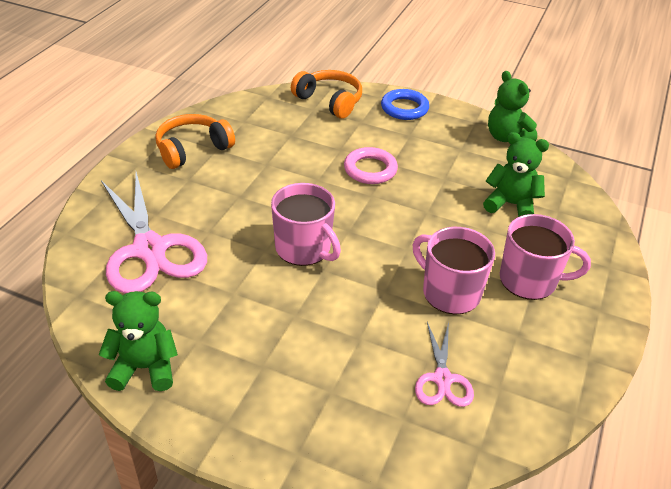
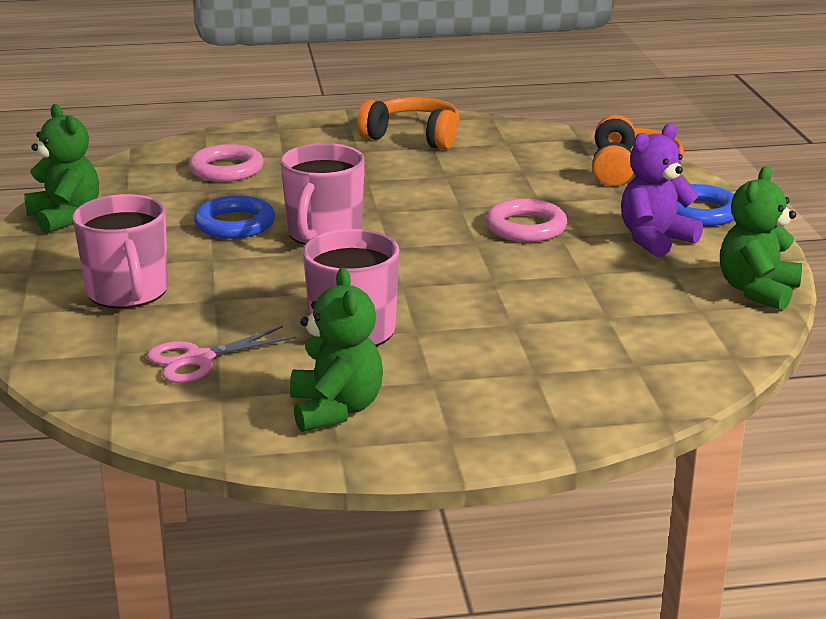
camera: 60 degrees right, 15 degrees down
(150, 249) = (226, 169): pink scissors -> pink ring
(249, 282) = (235, 224): none -> blue ring
(424, 137) = (655, 240): none -> purple teddy bear
(511, 204) = (594, 328): green teddy bear -> green teddy bear (335, 409)
(529, 280) = (445, 375): pink mug -> pink mug (128, 292)

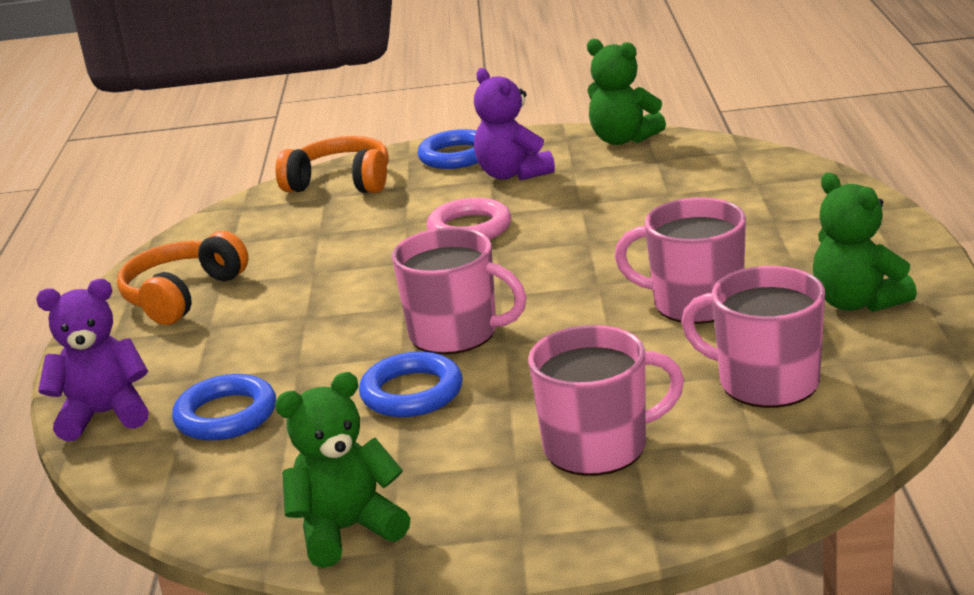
camera: 80 degrees left, 0 degrees up
(198, 359) = (766, 382): pink scissors -> pink mug
(226, 169) = (226, 415): pink ring -> blue ring
(241, 136) = (105, 415): none -> purple teddy bear
(335, 409) = (857, 302): green teddy bear -> green teddy bear turned 120 degrees counterclockwise

